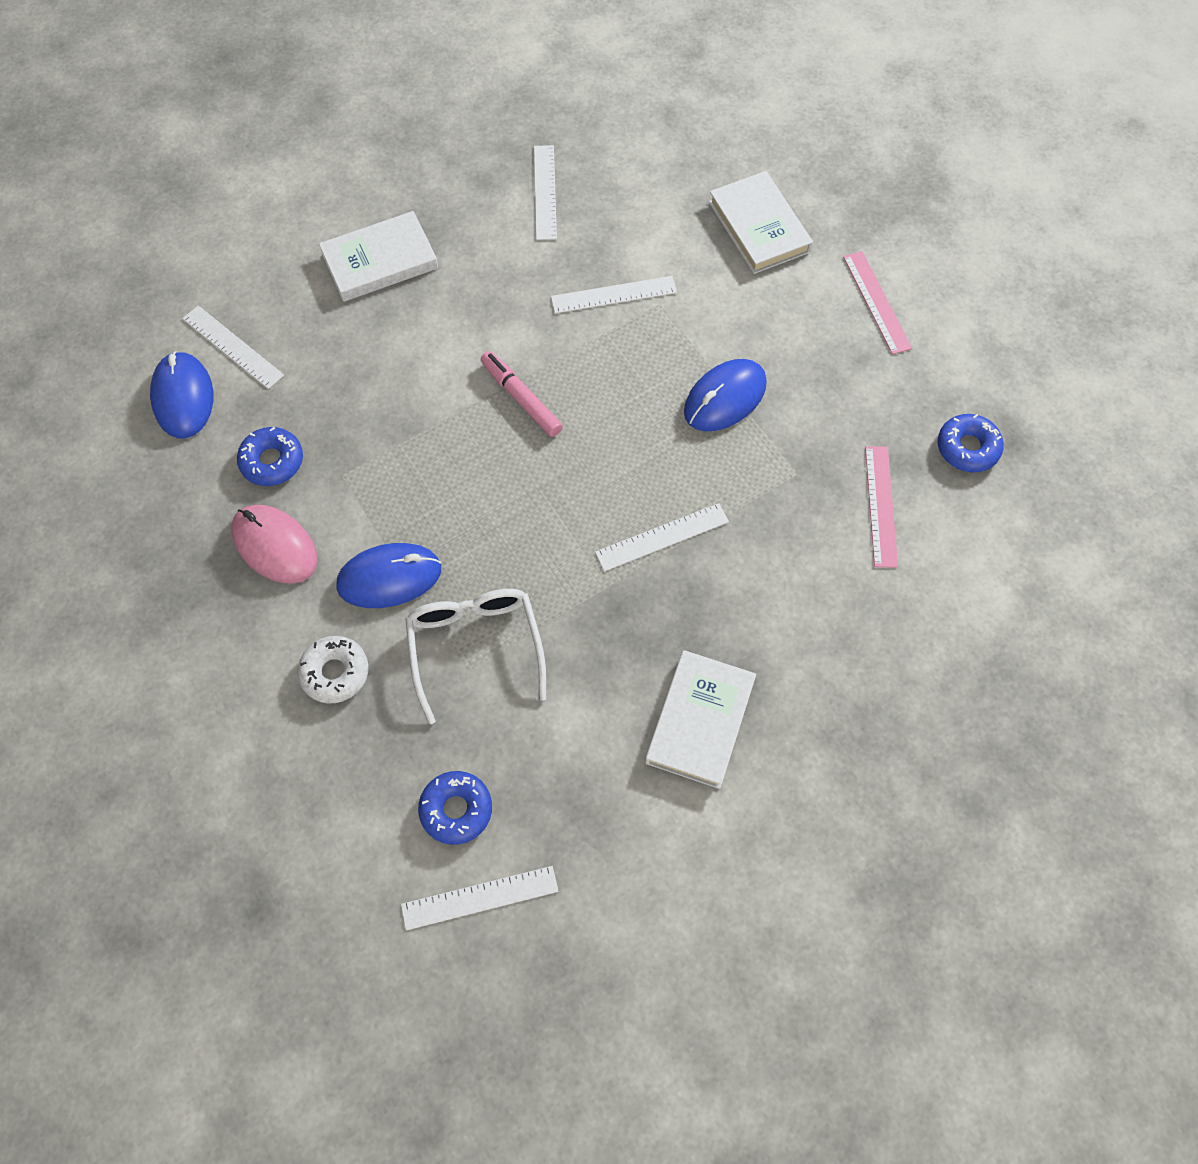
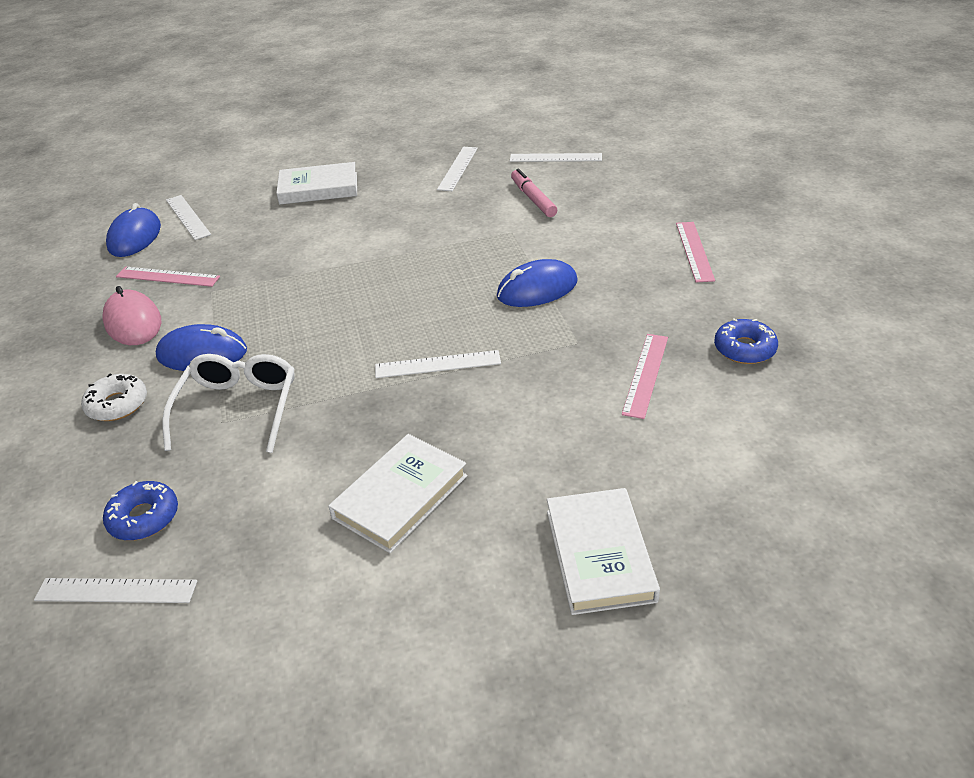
camera: 20 degrees right, 25 degrees down
(272, 461) = (168, 277): blue donut -> pink ruler
(521, 398) = (373, 268): pink marker -> pink marker (533, 199)
(613, 294) = (478, 223): white ruler -> white ruler (555, 158)
(759, 227) = (613, 201): white book -> white book (599, 555)

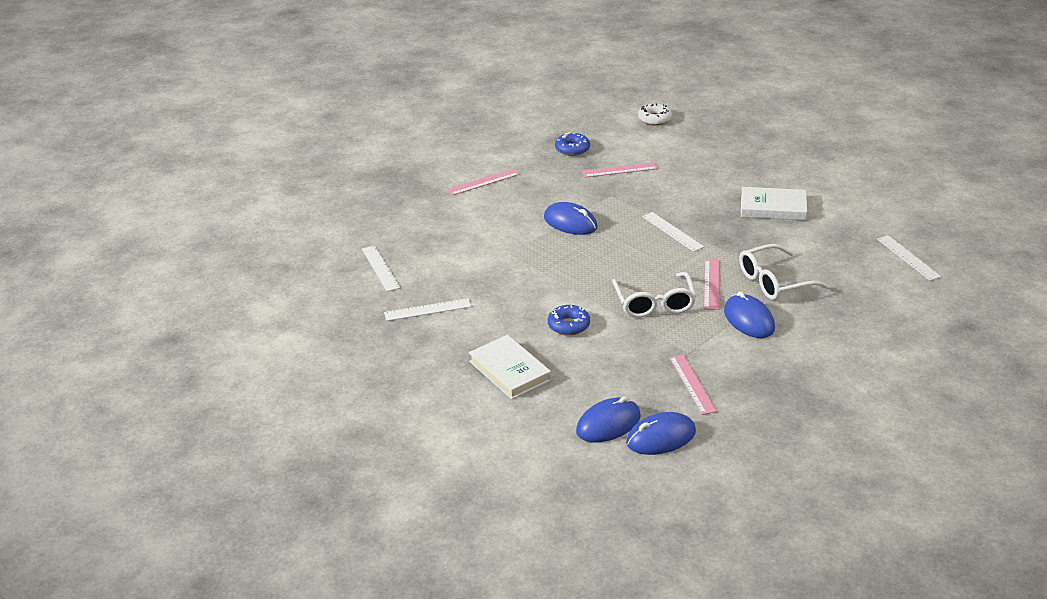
camera: 120 degrees left, 5 degrees down
(117, 404) = (820, 328): white donut -> white donut (654, 119)
(133, 322) = (752, 369): pink mouse -> none
(144, 518) = (869, 272): blue donut -> blue donut (568, 325)
(188, 217) = (608, 424): white ruler -> blue mouse
(295, 352) = (711, 284): none -> pink ruler
(313, 297) = (654, 303): none -> white glasses
(533, 199) = (455, 258): pink marker -> none
(599, 555) = (748, 153): white book -> none

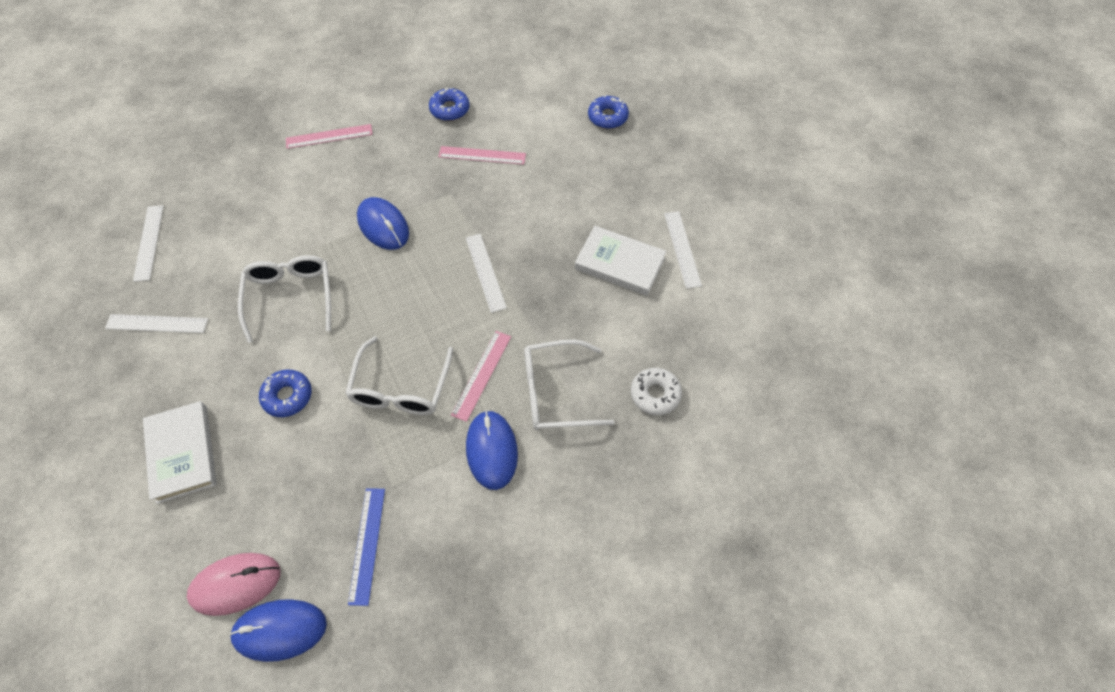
camera: 15 degrees right, 25 degrees up
(526, 274) = (290, 297): none -> white glasses
(608, 424) = (235, 584): blue mouse -> pink mouse
(654, 119) = (563, 84): white donut -> white donut (655, 394)
(692, 384) = (367, 545): pink ruler -> blue ruler
(704, 131) = (607, 117): none -> blue donut
(908, 257) = (736, 397): white ruler -> white ruler (682, 249)

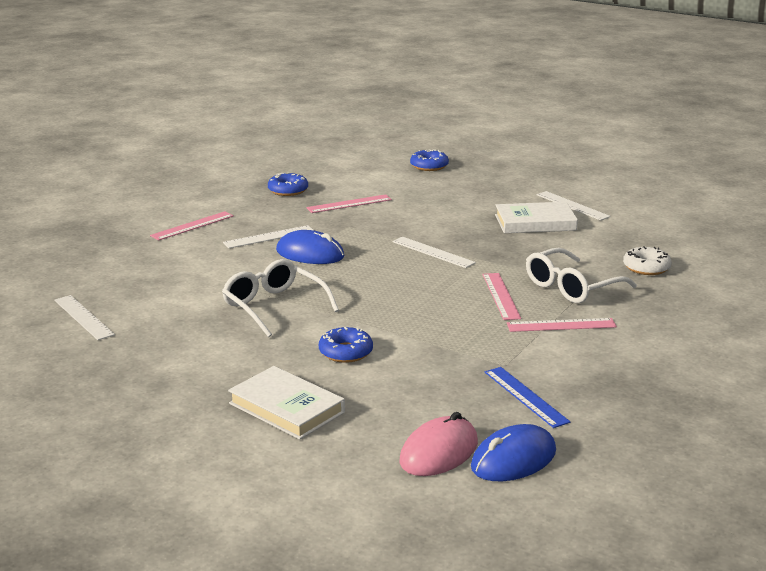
camera: 30 degrees left, 35 degrees down
(157, 324) = (157, 354): white ruler -> white ruler (269, 237)
(401, 388) = (442, 320): white glasses -> none
(492, 450) = (561, 325): blue mouse -> pink ruler

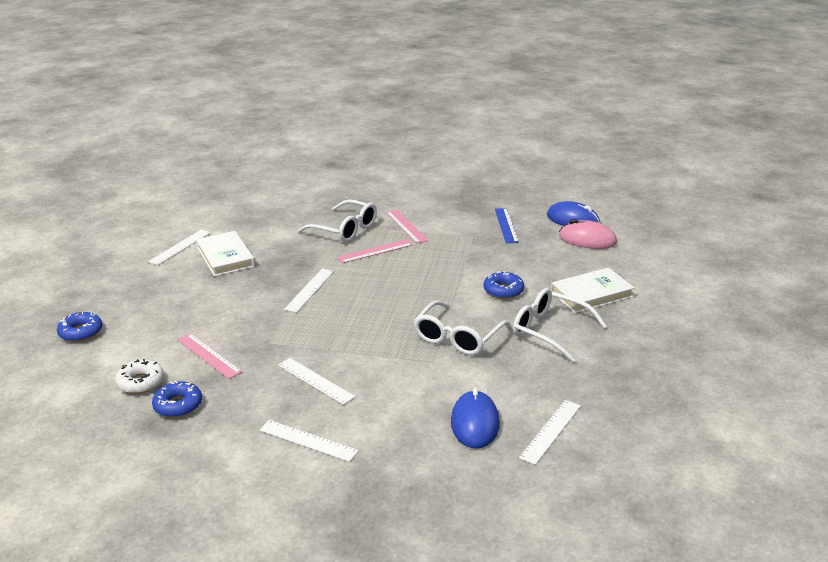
camera: 110 degrees left, 5 degrees up
(192, 226) = (308, 440): pink ruler -> white ruler
(235, 358) = (550, 331): none -> white glasses
(286, 408) = (591, 294): white book -> white book turned 45 degrees clockwise
(310, 254) = (344, 347): blue mouse -> blue mouse (475, 423)
(526, 396) = (506, 225): blue ruler -> blue ruler turned 45 degrees counterclockwise
(646, 267) = (296, 209): white donut -> white donut (140, 382)

